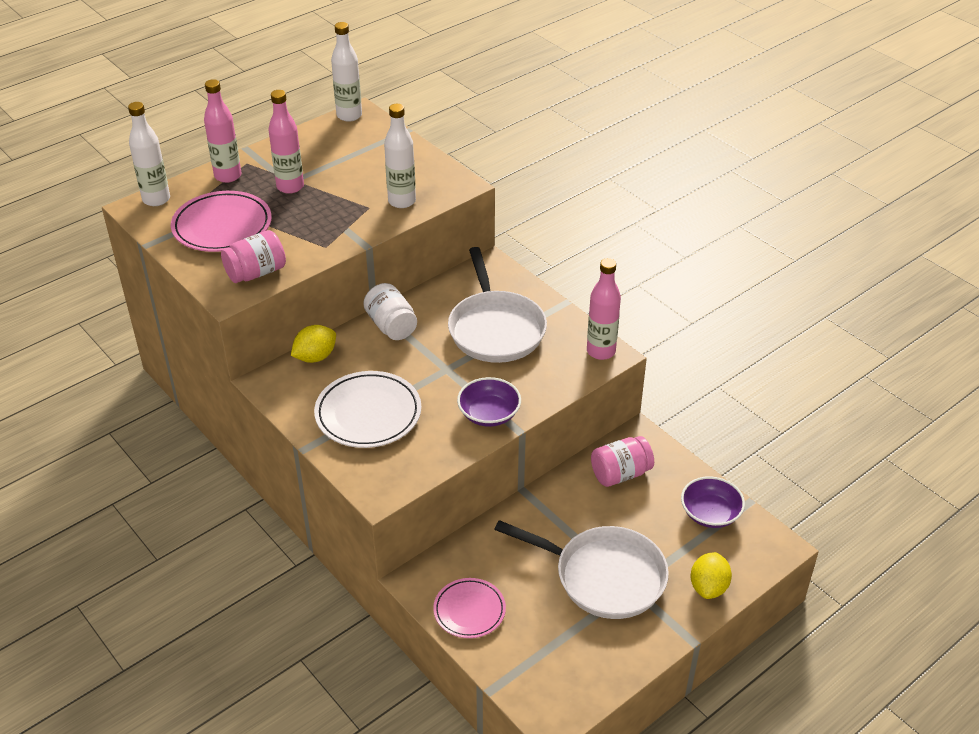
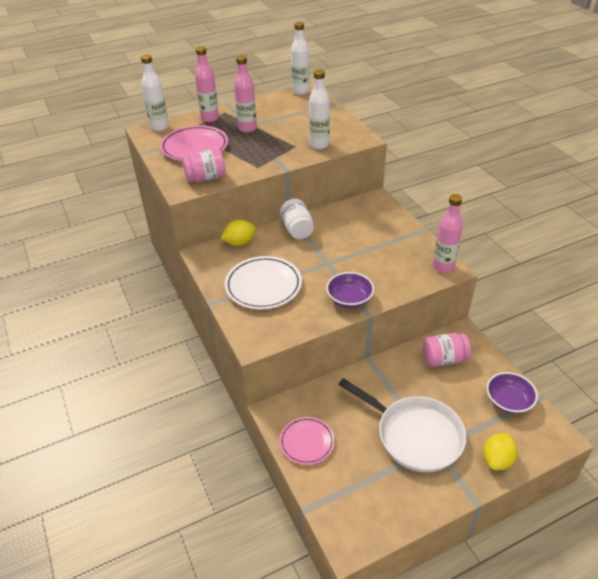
camera: 15 degrees right, 0 degrees up
(495, 329) = (369, 241): white pan -> none

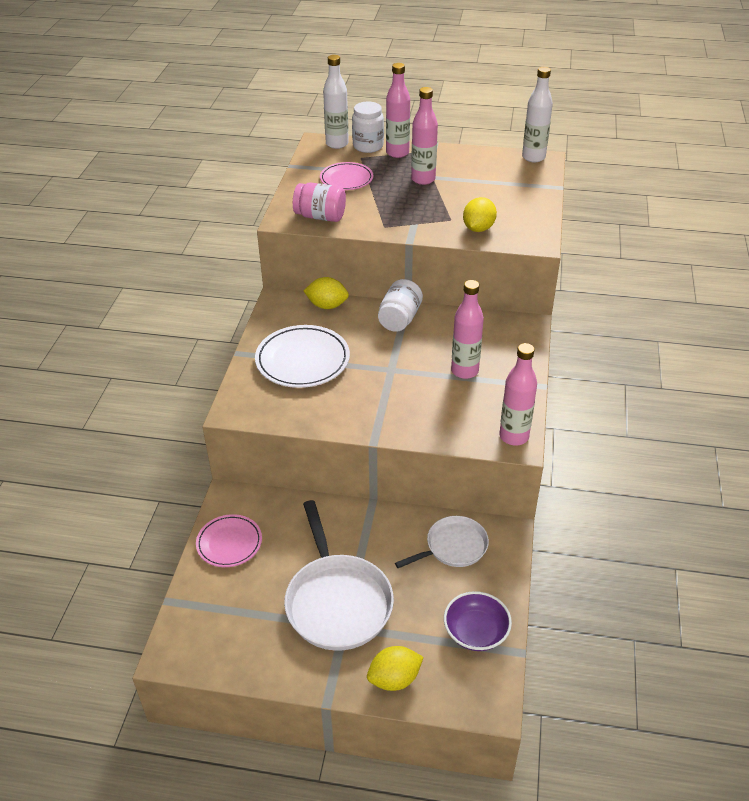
camera: 35 degrees right, 0 degrees up
(184, 121) = (368, 146): none -> white jar
(194, 147) = (346, 179): pink plate -> pink plate, size x0.64
(319, 145) = (478, 228): white bottle -> yellow lemon
(349, 299) = (371, 417): purple bowl -> none
(372, 242) = (464, 371): none -> pink bottle
(444, 359) = (453, 547): pink jar -> white pan

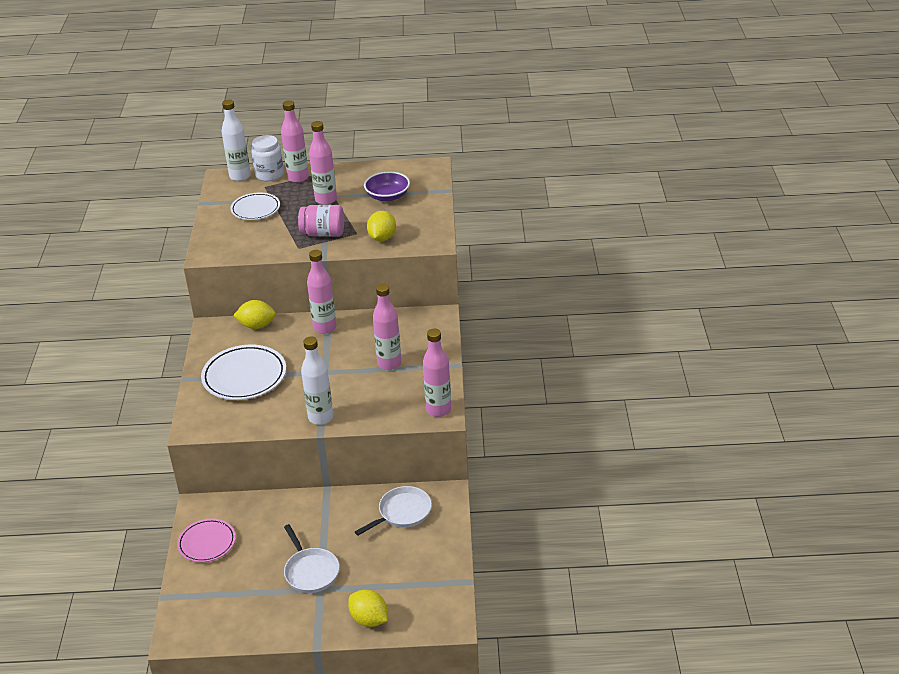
camera: 10 degrees left, 5 degrees down
(320, 216) = (239, 247): pink jar -> pink jar (323, 233)
(337, 601) = (310, 571): white pan -> white pan, size x0.60
(346, 179) = (255, 209): pink plate -> white plate
(394, 679) = (369, 619): yellow lemon -> yellow lemon turned 75 degrees clockwise
(399, 319) = (325, 327): white jar -> pink bottle
(476, 632) = (431, 573): purple bowl -> purple bowl (388, 196)
(533, 157) = (422, 165): white bottle -> white bottle (320, 417)

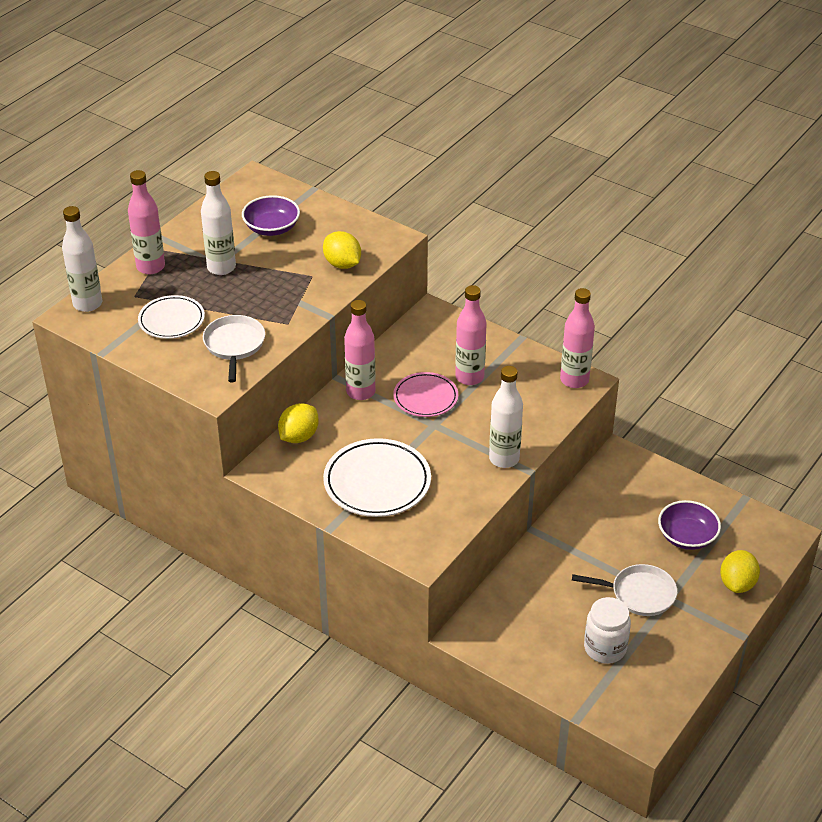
camera: 55 degrees left, 5 degrees up
(207, 543) = (527, 651): pink plate -> pink plate (425, 398)
(269, 175) = (115, 283): white jar -> white jar (605, 648)
(323, 233) = (283, 296): pink jar -> none
(326, 200) = (221, 268): pink bottle -> white bottle
(369, 619) = (737, 583): yellow lemon -> yellow lemon turned 60 degrees counterclockwise
(394, 569) = (687, 536): none -> purple bowl
(402, 512) = (617, 495): white pan -> white pan (234, 345)

